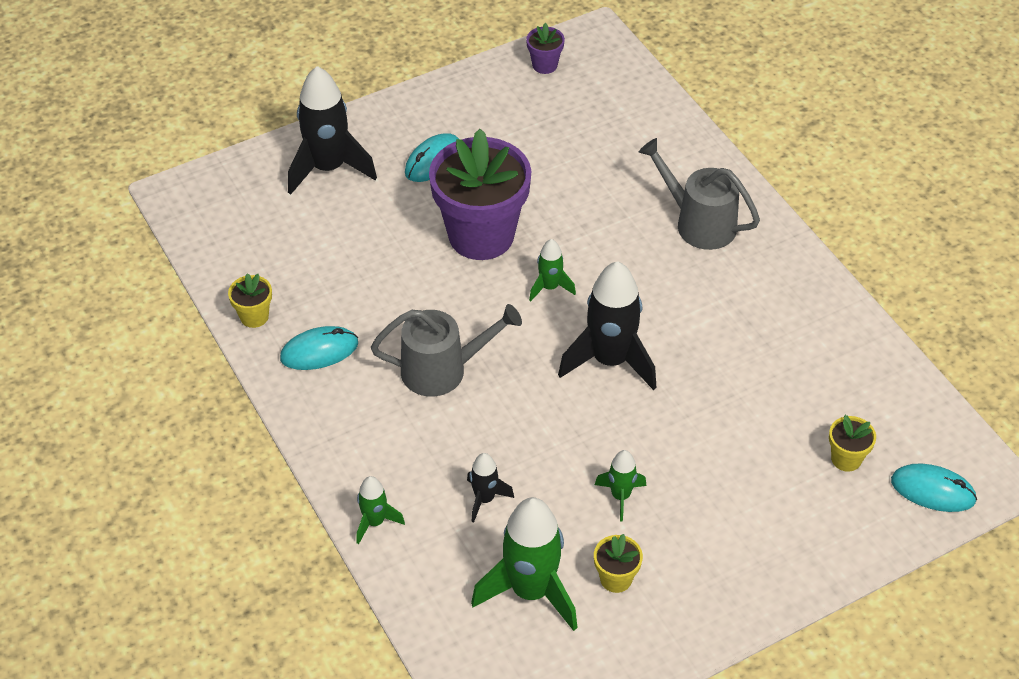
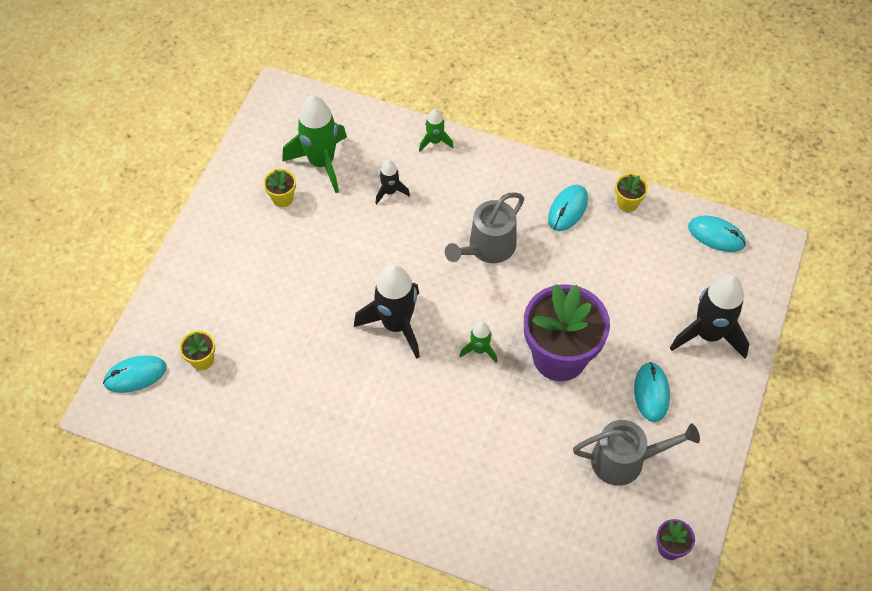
camera: 140 degrees right, 10 degrees up
(212, 234) = (716, 235): none -> turquoise mouse
(620, 496) = (317, 244): green rocket -> none
(698, 223) = (429, 477): grey watering can -> grey watering can (625, 460)

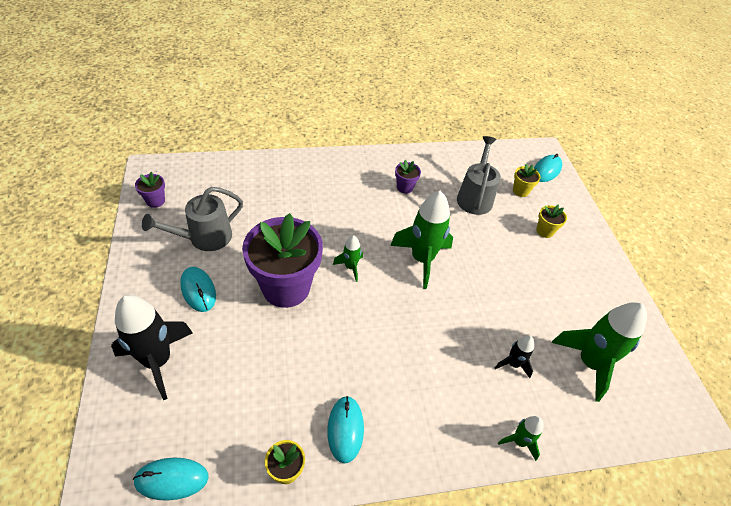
camera: 145 degrees right, 10 degrees down
(282, 198) = (584, 315): yellow flower pot -> yellow flower pot (544, 231)
(344, 430) = (405, 187): none -> purple flower pot
(396, 324) = (422, 259): black rocket -> green rocket
(487, 248) = (395, 351): grey watering can -> grey watering can (475, 197)

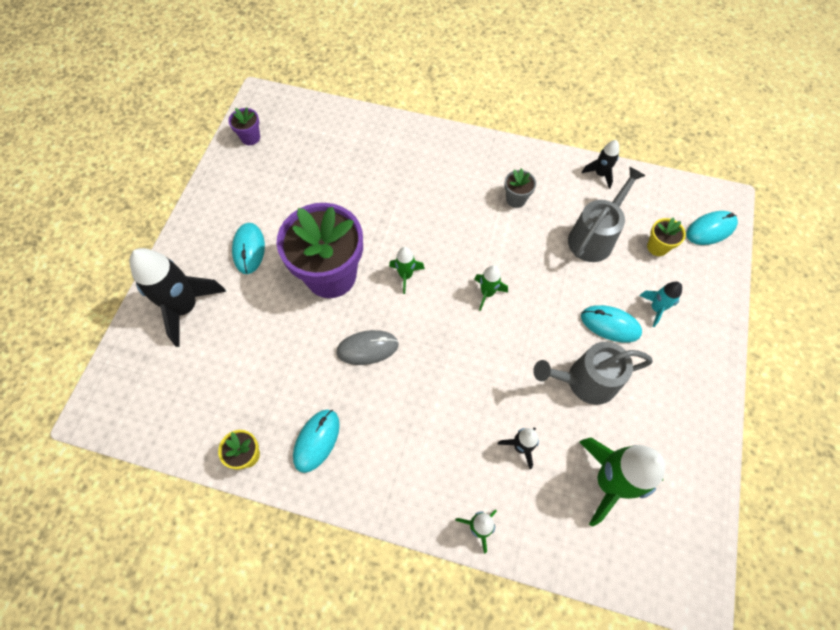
camera: 30 degrees right, 15 degrees up
(171, 479) = (153, 420): turquoise mouse -> turquoise mouse (610, 324)
(204, 238) = (278, 194): grey watering can -> grey watering can (585, 381)
(349, 334) = (367, 348): none -> grey mouse
(405, 187) = (516, 199): purple flower pot -> grey flower pot
(422, 259) = (487, 293): green rocket -> green rocket, size x0.50
(454, 155) = (600, 174): none -> black rocket
(544, 231) = (656, 308): yellow flower pot -> turquoise rocket

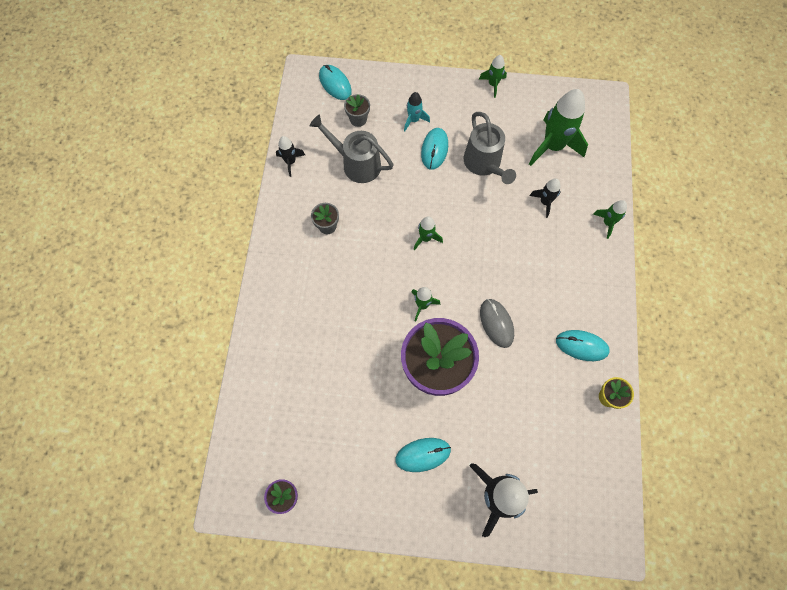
camera: 100 degrees left, 5 degrees up
(657, 247) = (358, 119): yellow flower pot -> grey flower pot
(717, 421) = (493, 84): none -> green rocket

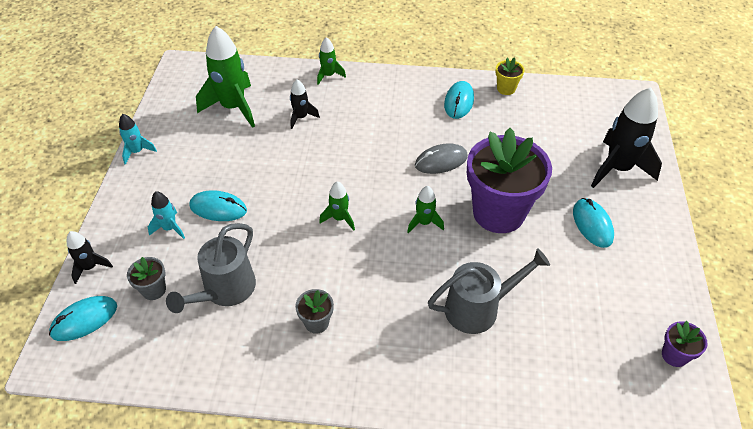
camera: 90 degrees left, 20 degrees down
(290, 162) = (208, 374): black rocket -> black rocket (90, 267)
(484, 164) = (246, 163): grey watering can -> grey watering can (479, 308)
(493, 84) = (137, 152): green rocket -> turquoise rocket

